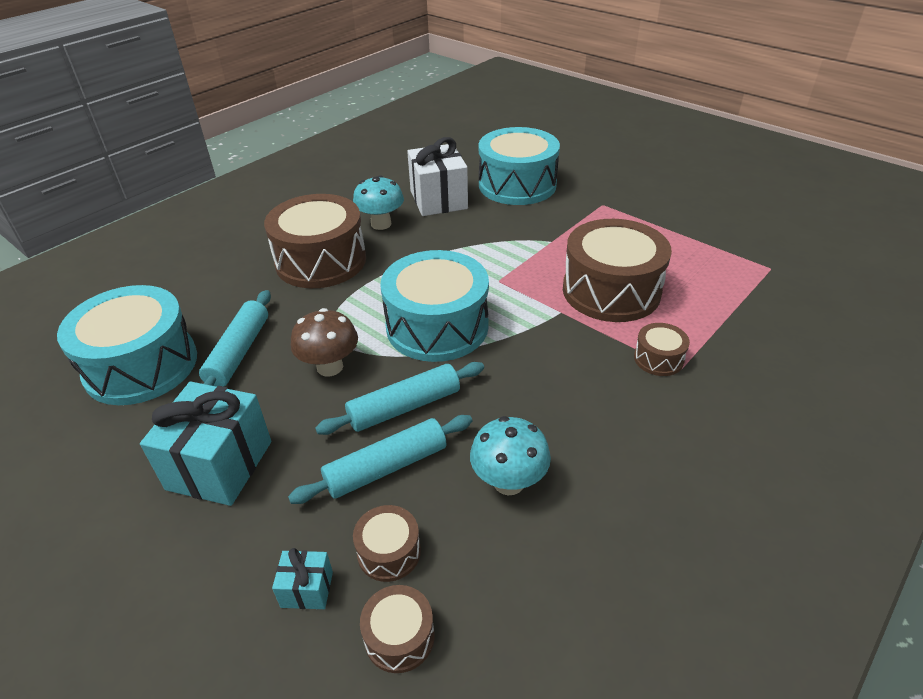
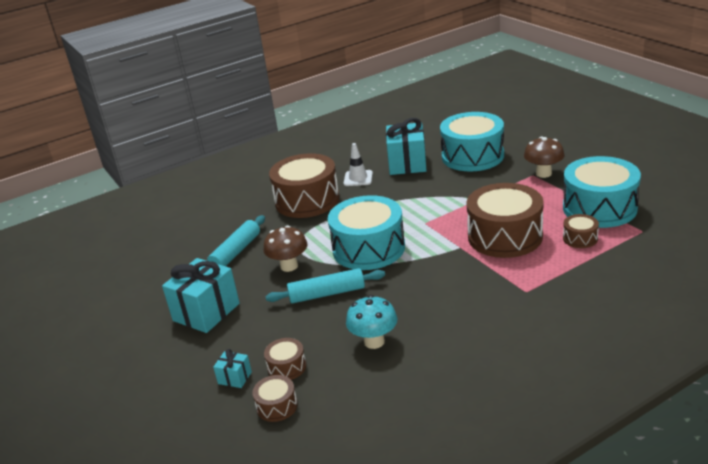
camera: 20 degrees right, 10 degrees down
(141, 365) = (176, 254): turquoise drum -> turquoise drum (599, 208)
(381, 224) = (358, 178): turquoise mushroom -> white traffic cone
(386, 467) = (302, 325): turquoise rolling pin -> none
(438, 200) = (407, 164): white gift -> turquoise gift
(614, 202) = (543, 173): none -> brown mushroom
(658, 359) = (514, 283): brown drum -> brown drum (580, 238)

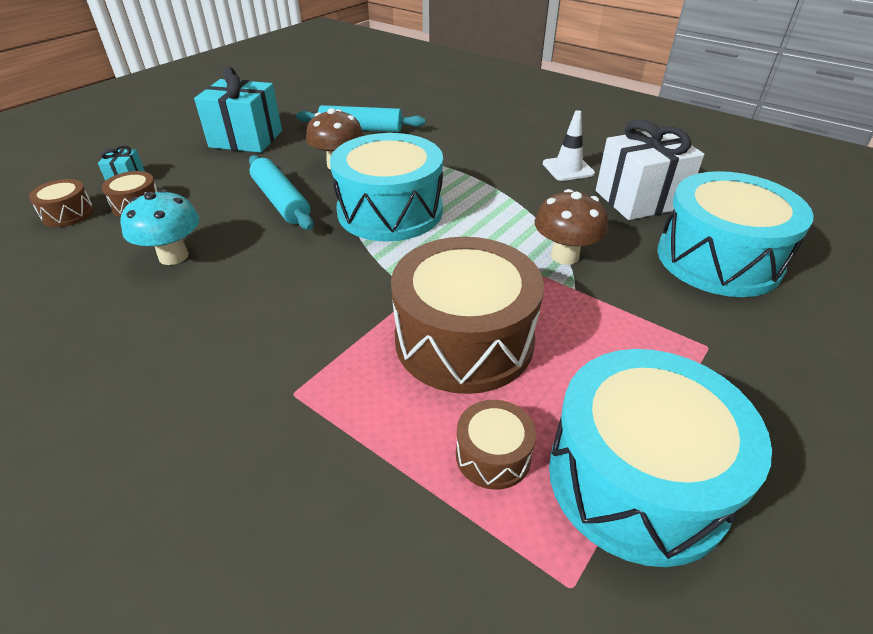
camera: 65 degrees right, 10 degrees up
(307, 200) = (490, 146): brown drum -> none
(407, 164) = (639, 199): turquoise gift -> white gift
(543, 173) = (726, 362): brown mushroom -> brown mushroom (564, 256)

